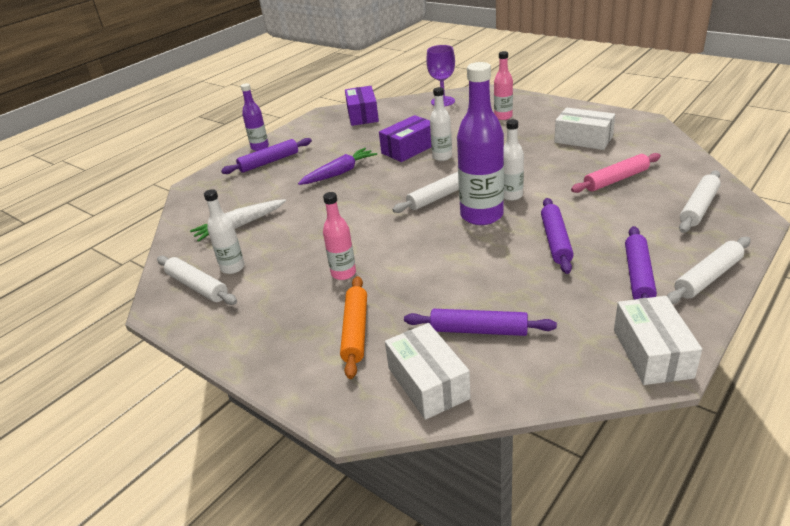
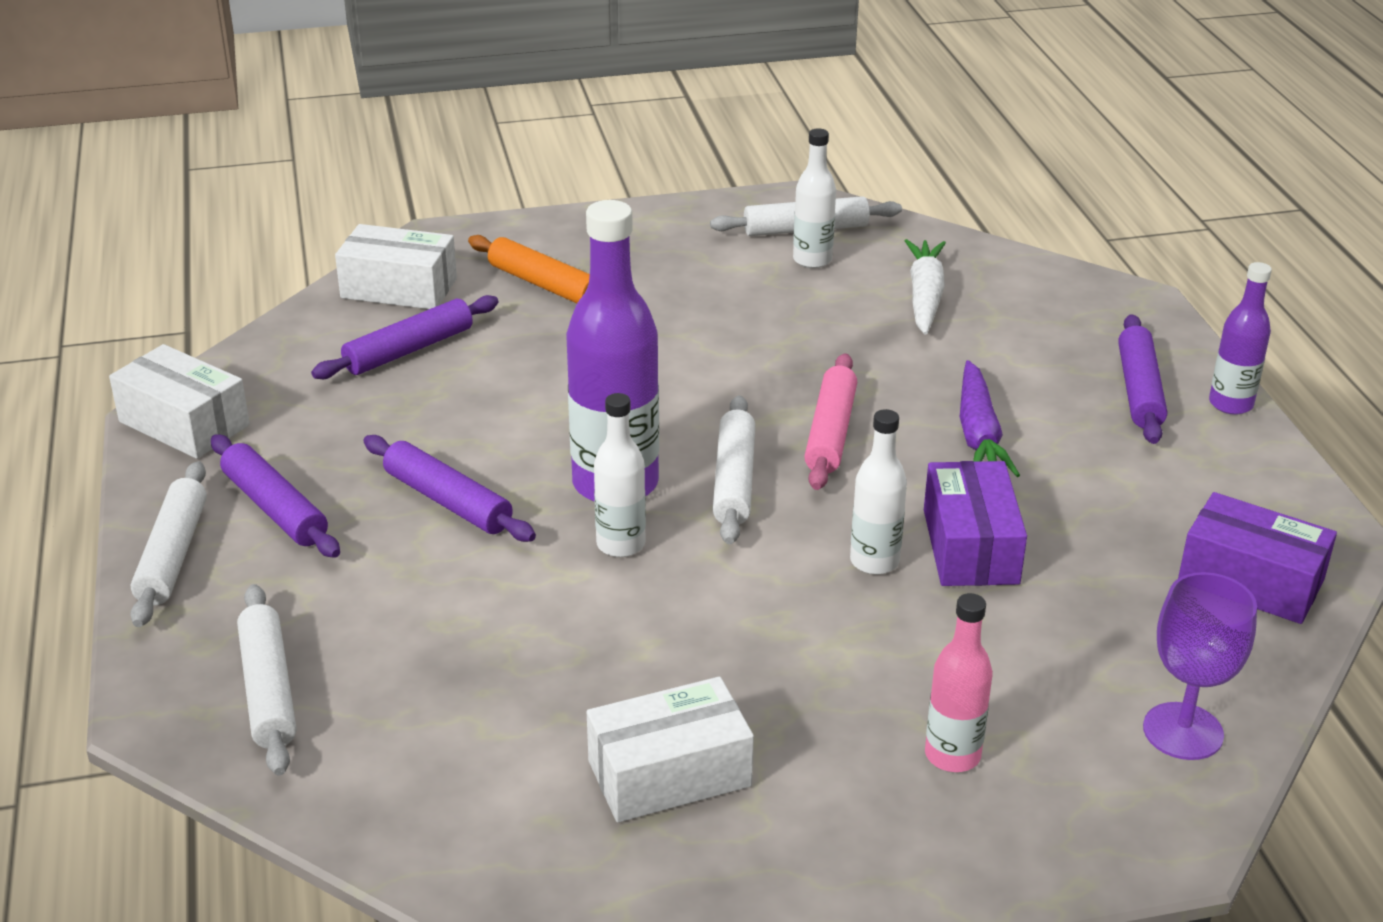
camera: 125 degrees right, 0 degrees up
(343, 273) = (667, 321): pink bottle -> none
(616, 180) = (477, 682): pink rolling pin -> pink rolling pin (830, 432)

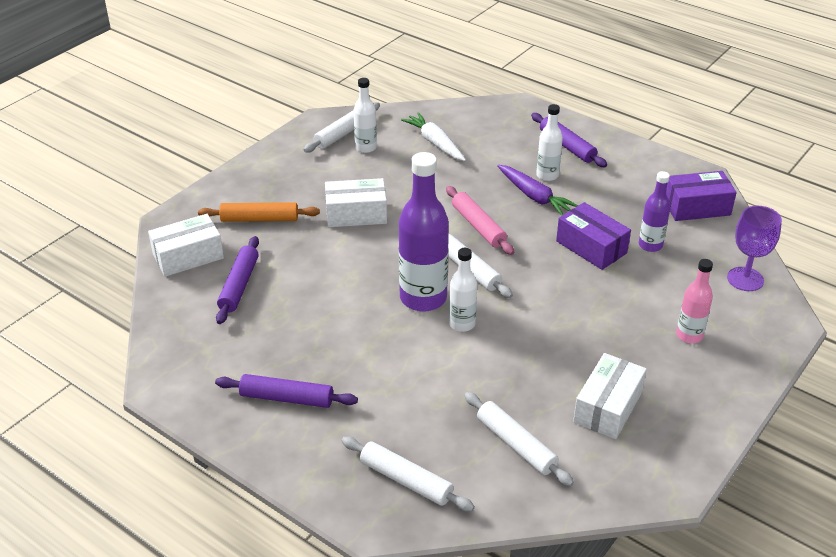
camera: 40 degrees left, 5 degrees up
(173, 554) = (270, 449): white rolling pin -> white rolling pin (516, 444)
(184, 423) = (177, 384): white box -> white box (356, 214)
(448, 501) = (362, 347): purple rolling pin -> none
(874, 561) = (566, 274): white bottle -> white bottle (547, 175)
(1230, 404) = (605, 136): purple bottle -> purple bottle (650, 245)

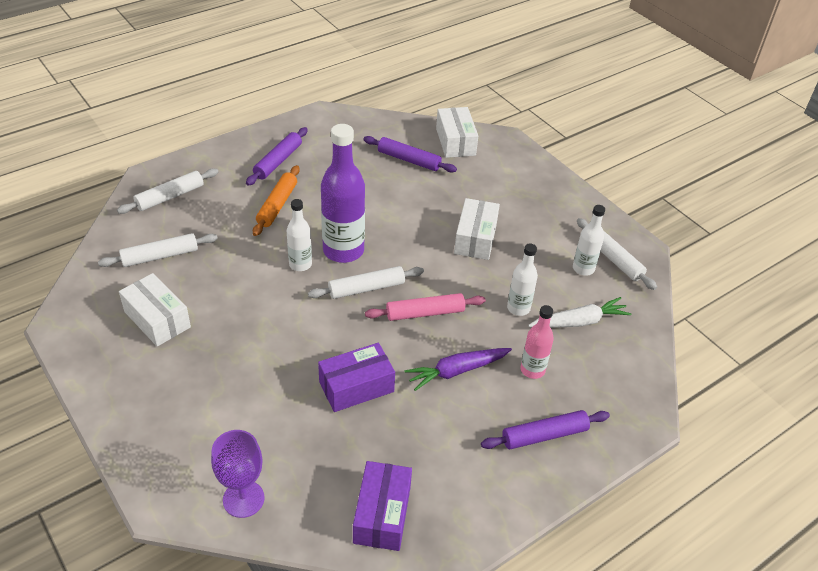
camera: 105 degrees right, 5 degrees up
(259, 219) = (489, 183): orange rolling pin -> orange rolling pin (277, 205)
(547, 175) = (491, 395): white bottle -> white bottle (518, 308)
(650, 245) = (336, 438): purple bottle -> none
(689, 335) = (197, 410): pink bottle -> pink bottle (532, 370)

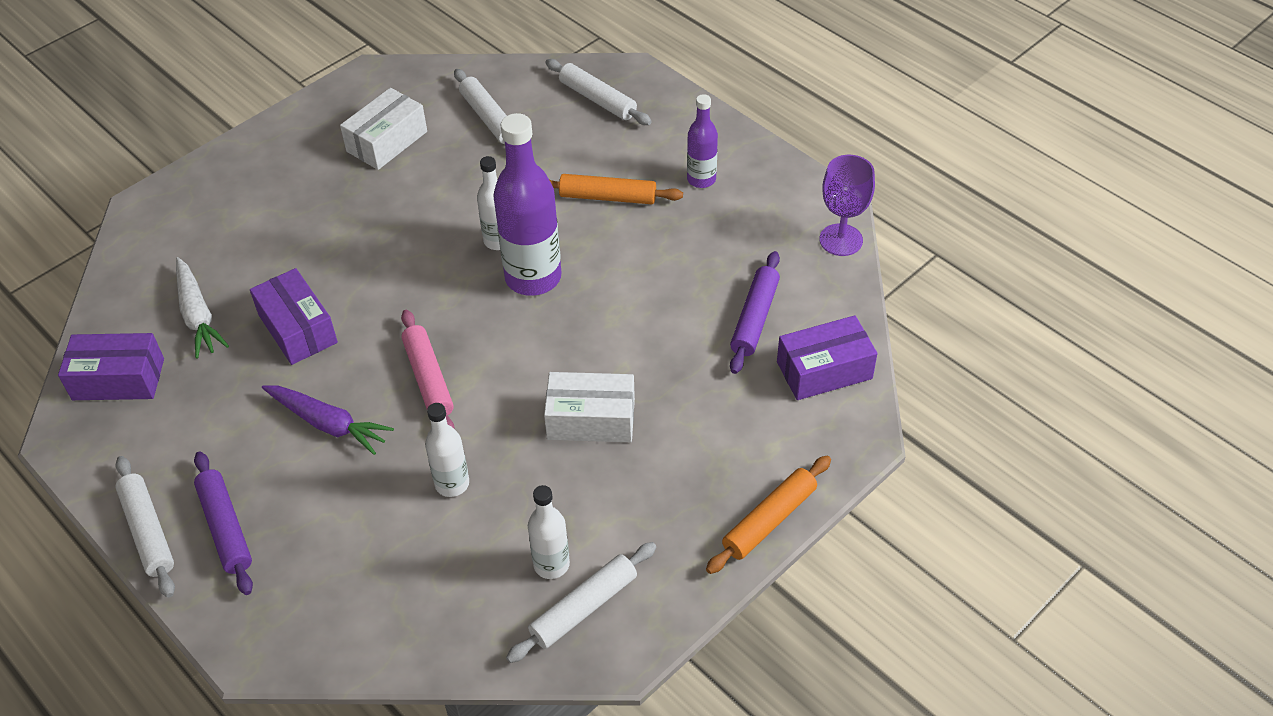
camera: 85 degrees right, 5 degrees up
(243, 499) = (144, 264): purple goblet -> purple goblet (841, 240)
(278, 161) = (701, 179): purple rolling pin -> purple bottle
(366, 288) = (465, 312): white rolling pin -> white rolling pin (148, 531)
(455, 142) = (824, 370): white box -> purple box
(456, 371) = (328, 424): purple carrot -> purple carrot turned 150 degrees clockwise
(532, 370) = (336, 508): pink bottle -> none
(558, 180) = (769, 520): none -> orange rolling pin
(579, 321) = (434, 562): white carrot -> white carrot (198, 315)

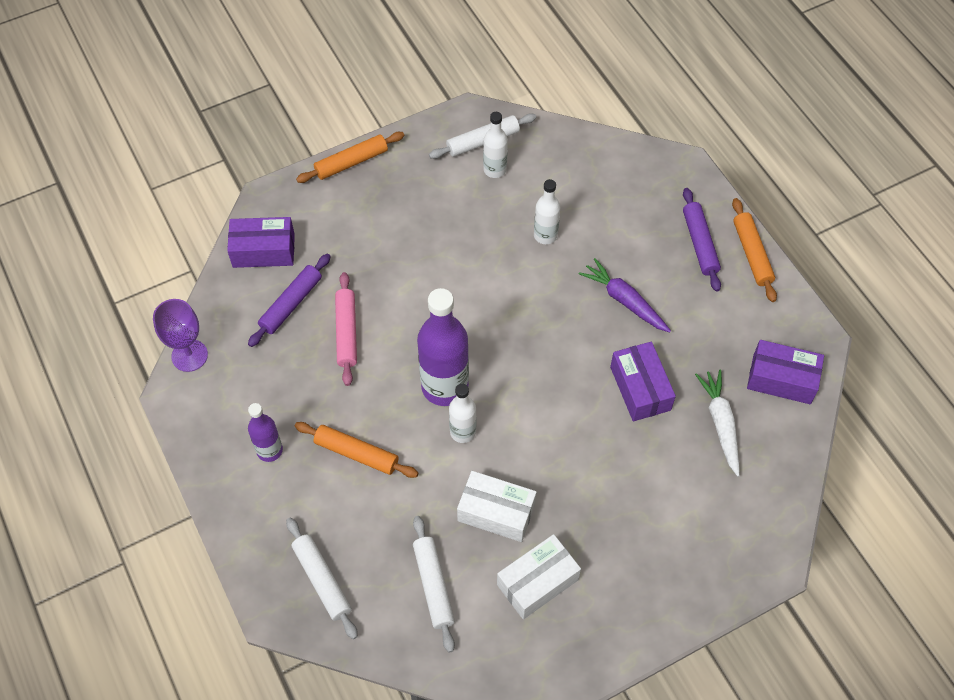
camera: 165 degrees left, 10 degrees up
(148, 531) = (752, 254): white rolling pin -> orange rolling pin
(429, 378) = (546, 318): pink rolling pin -> pink rolling pin (346, 332)
(591, 419) = (439, 256): white box -> white box (496, 512)

